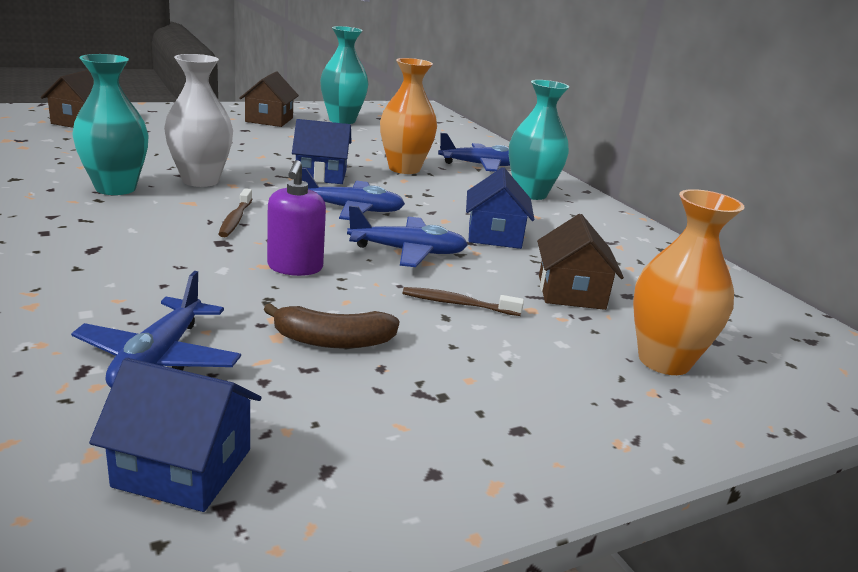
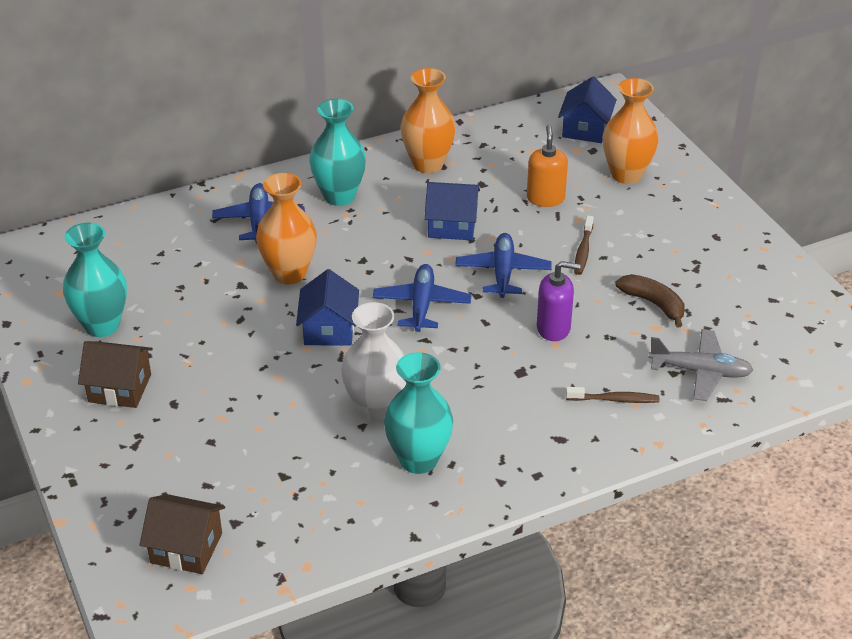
camera: 85 degrees left, 15 degrees up
(158, 358) = (700, 372): blue plane -> grey plane
(183, 467) = (789, 345): blue house -> blue house (585, 129)
(235, 219) = (470, 371): brown toothbrush -> brown toothbrush (615, 400)
(332, 341) = (653, 304): brown banana -> brown banana turned 45 degrees counterclockwise
(571, 292) = (545, 198): brown house -> orange soap dispenser
(609, 234) = (428, 164): none -> orange vase

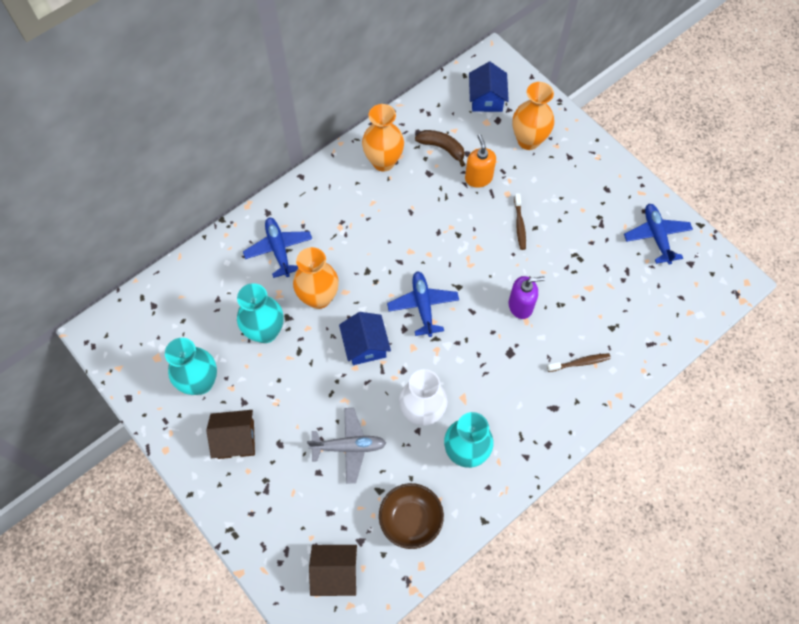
camera: 15 degrees left, 25 degrees up
(313, 515) = (410, 520): none -> brown bowl
(339, 196) = (329, 210): turquoise vase -> turquoise vase (265, 331)
(452, 225) = (420, 221): blue house -> none
(503, 272) = (470, 260): blue plane -> blue plane (656, 236)
(653, 304) = (581, 265): brown banana -> brown banana (442, 148)
(700, 372) = (629, 322): grey plane -> grey plane (349, 447)

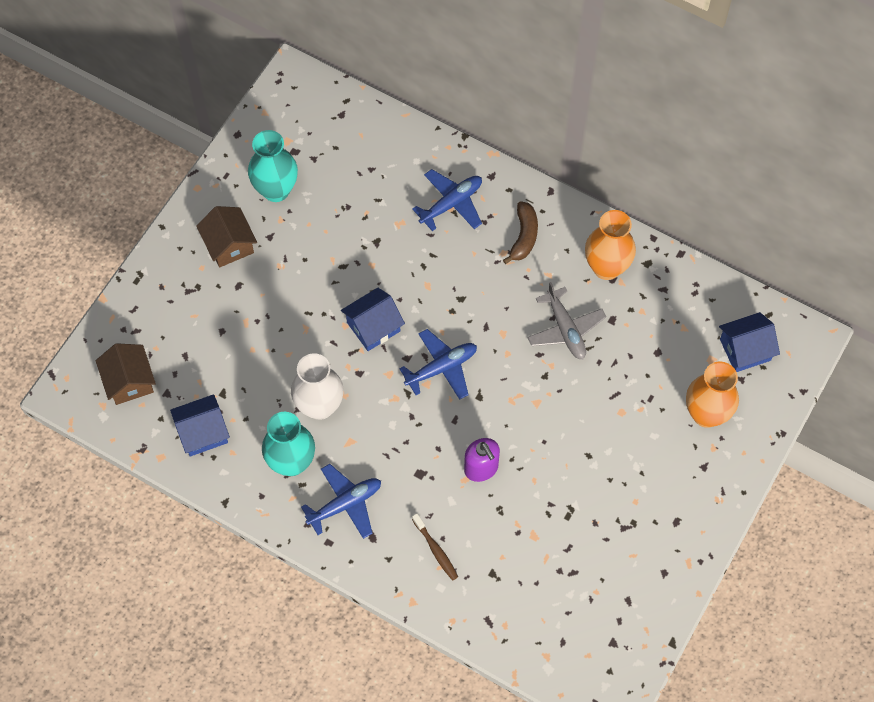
camera: 70 degrees right, 0 degrees up
(265, 331) = (352, 227): turquoise vase -> none
(319, 297) = (410, 262): orange vase -> none
(349, 447) = (257, 349): grey plane -> grey plane (565, 329)
(410, 520) = (202, 432): brown bowl -> blue house
(442, 148) = (652, 323): brown banana -> brown banana (524, 236)
(478, 178) = (629, 374): orange soap dispenser -> none
(519, 225) = (585, 437): brown toothbrush -> none
(656, 236) = (634, 595): blue plane -> blue plane (345, 504)

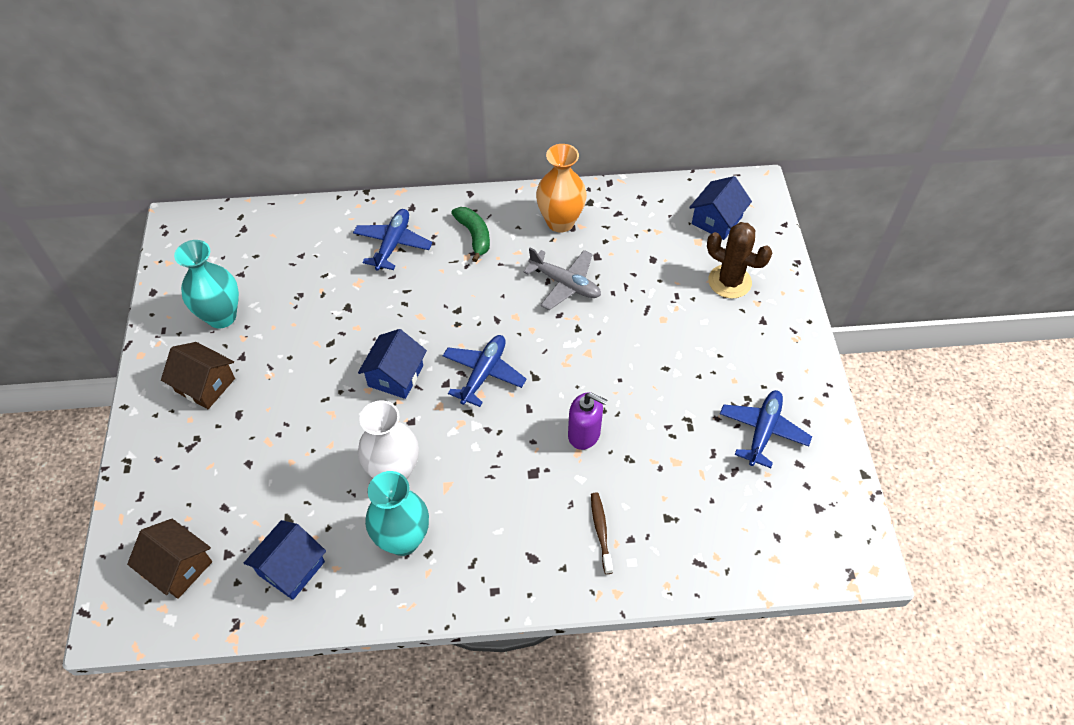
camera: 35 degrees left, 10 degrees down
(345, 504) = (484, 545): blue plane -> blue plane (763, 431)
(436, 550) = (601, 531): brown toothbrush -> brown toothbrush turned 120 degrees counterclockwise
(524, 236) = (474, 236): brown banana -> green banana
(706, 414) = (729, 281): orange vase -> brown cactus

